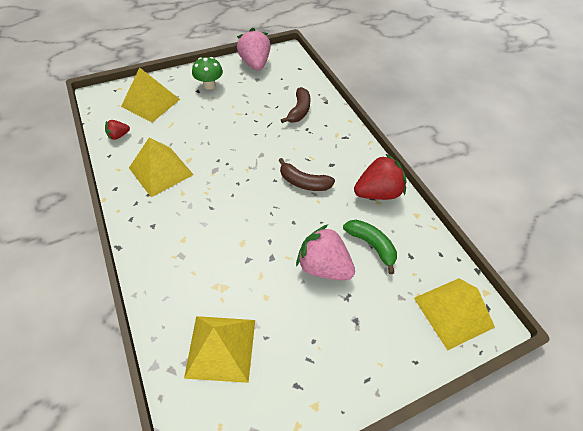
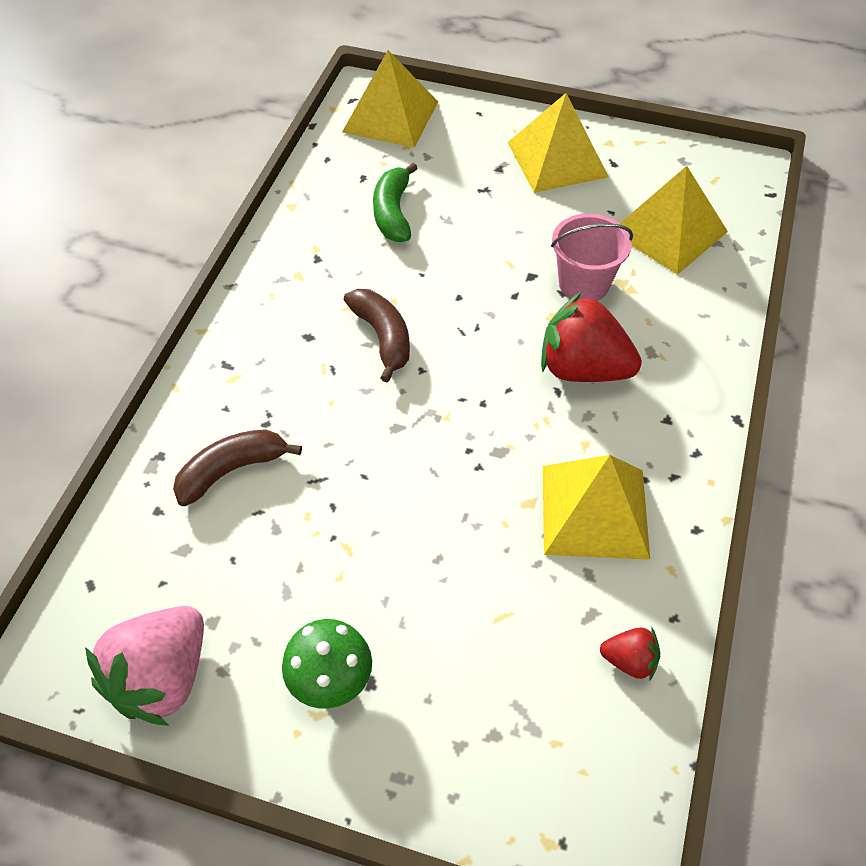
camera: 135 degrees left, 0 degrees up
(150, 103) = (503, 720): yellow pyramid -> yellow pyramid (557, 159)
(242, 271) = (583, 284): none -> pink bucket
(323, 266) = (477, 229): pink strawberry -> none
(377, 192) = (300, 259): red strawberry -> red strawberry (582, 369)

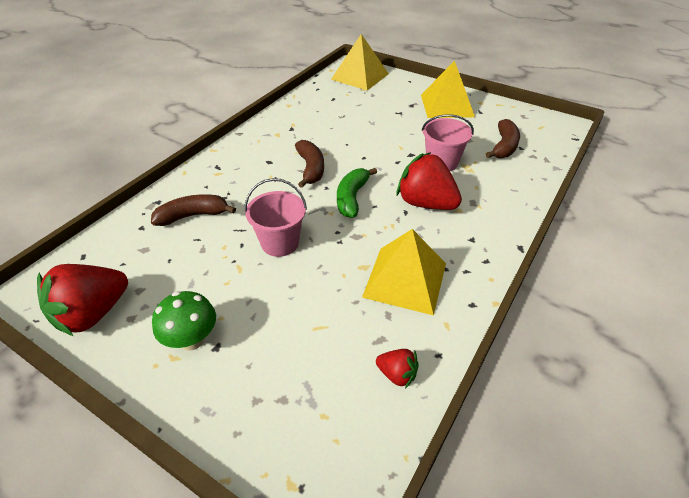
camera: 15 degrees right, 10 degrees down
(162, 678) = (93, 314): pink strawberry -> red strawberry
(390, 490) = (280, 243): none -> pink bucket
(393, 213) = (343, 115): green banana -> green banana (352, 198)
(669, 231) = (504, 146): yellow pyramid -> brown banana

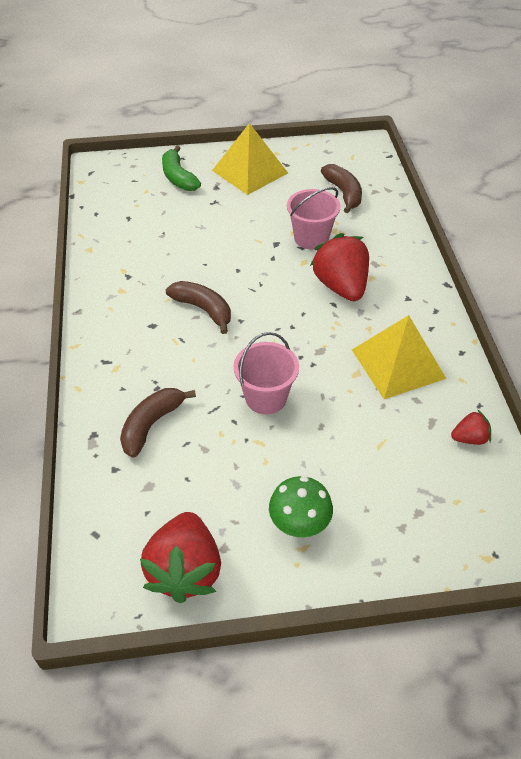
camera: 40 degrees left, 5 degrees up
(352, 198) = (276, 317): green banana -> green banana (178, 177)
(360, 76) = (124, 176): yellow pyramid -> none
(425, 203) = (341, 286): red strawberry -> red strawberry turned 75 degrees clockwise

